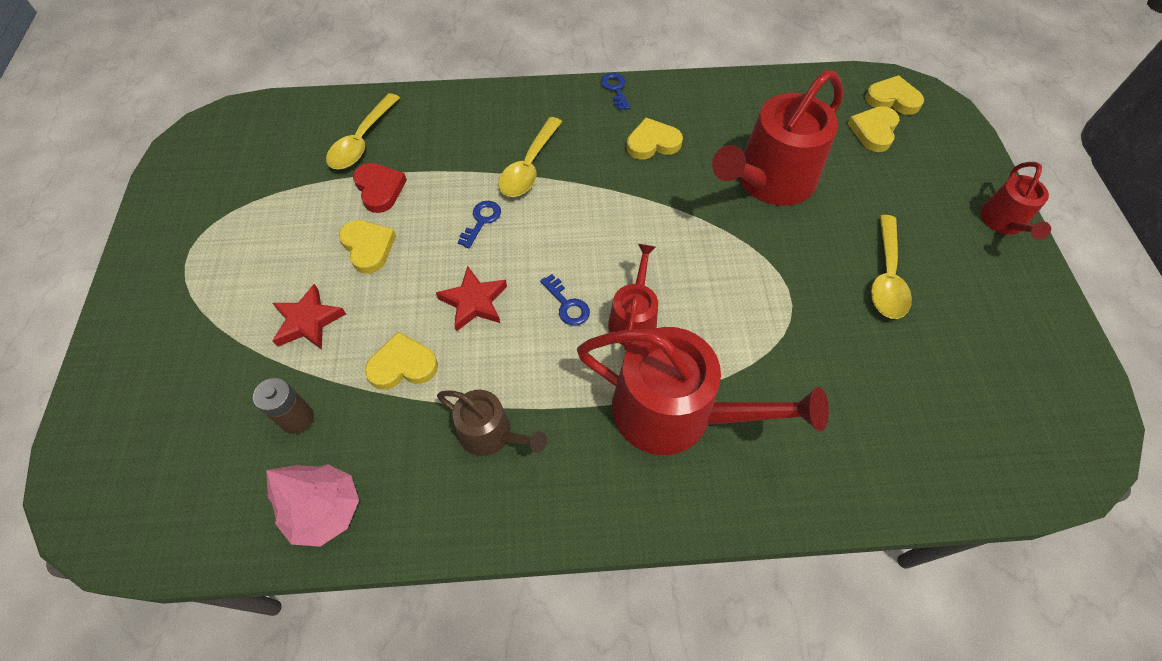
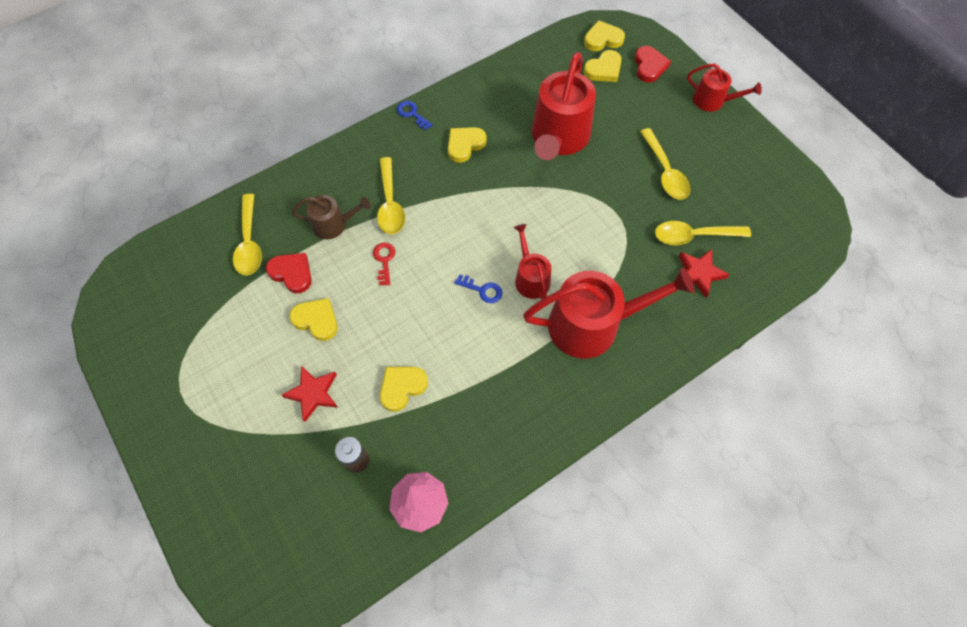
camera: 30 degrees left, 5 degrees up
(474, 302) = (419, 320): red star -> red star (699, 273)
(481, 221) = (384, 260): blue key -> red key
(491, 434) = (490, 399): brown watering can -> brown watering can (333, 224)
(874, 131) = (603, 69): yellow heart -> yellow heart turned 120 degrees counterclockwise
(881, 371) = (693, 236): none -> yellow spoon
(937, 150) = (649, 66): none -> red heart
(1003, 222) = (712, 101): red watering can -> red watering can turned 45 degrees counterclockwise

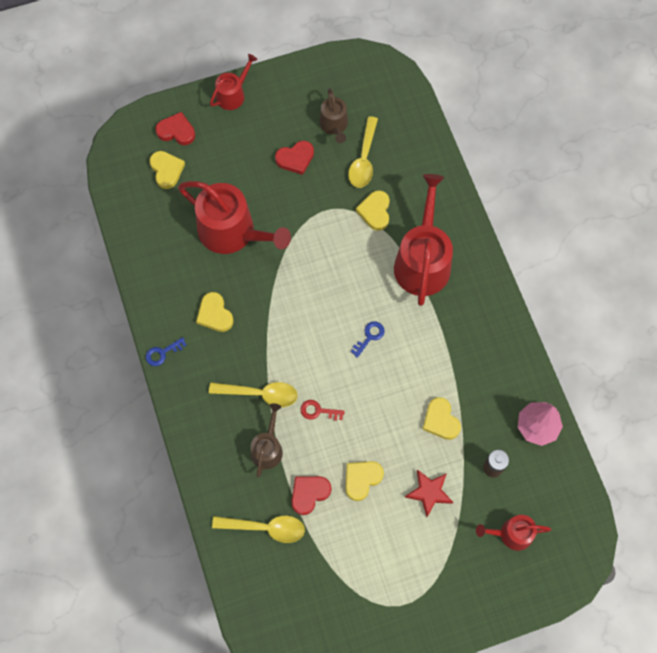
camera: 75 degrees left, 5 degrees up
(530, 278) = (368, 295): red watering can -> red watering can (512, 534)
(603, 39) = (129, 159): yellow heart -> yellow heart (375, 211)
(665, 172) = (295, 158): yellow spoon -> red heart
(699, 273) = (399, 168): red star -> none
(721, 198) = (334, 125): none -> brown watering can

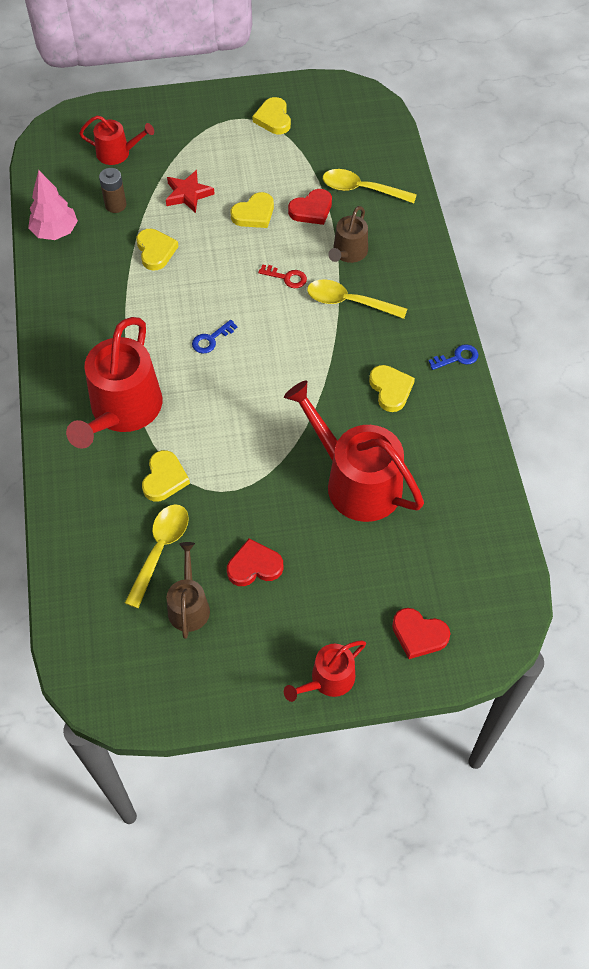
camera: 170 degrees left, 10 degrees down
(166, 170) = (437, 578): yellow heart -> yellow heart (273, 119)

